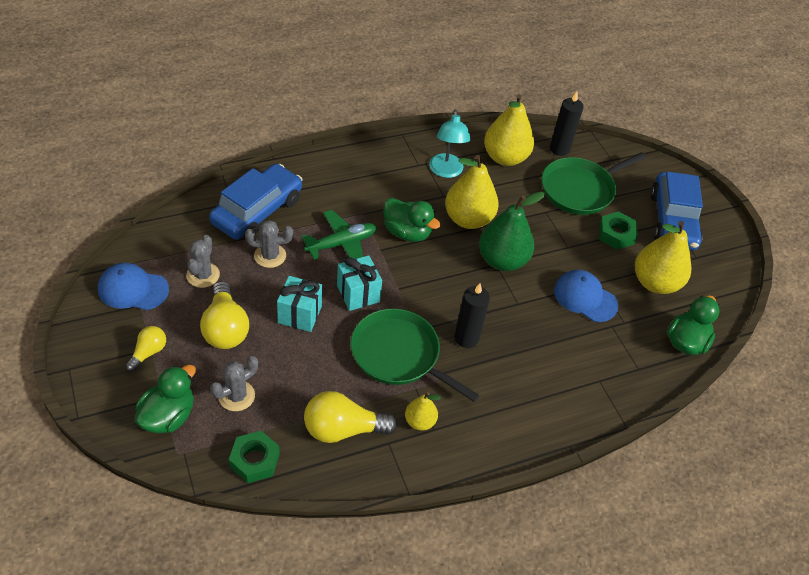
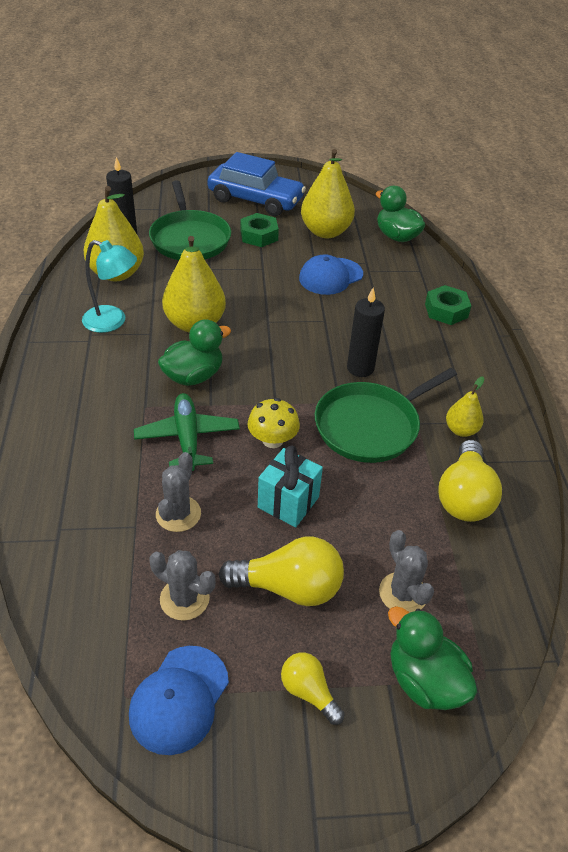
camera: 70 degrees left, 5 degrees down
(255, 460) = (500, 591): green nut -> green nut (446, 310)
(257, 211) = (89, 512): blue car -> none
(358, 294) = (272, 440): turquoise gift -> yellow mushroom
(502, 260) = (264, 315): green pear -> none

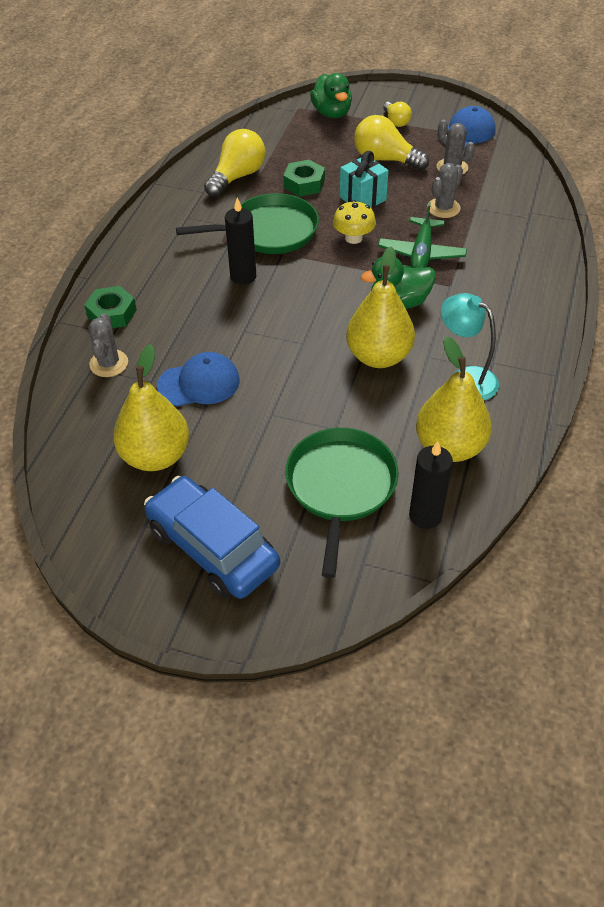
camera: 155 degrees left, 5 degrees up
(259, 235) = (246, 470): green nut -> green nut (304, 183)
(396, 236) = (72, 425): green duck -> none
(403, 593) = (317, 144): grey cactus -> grey cactus (109, 363)
(461, 430) = (200, 213): yellow pear -> none

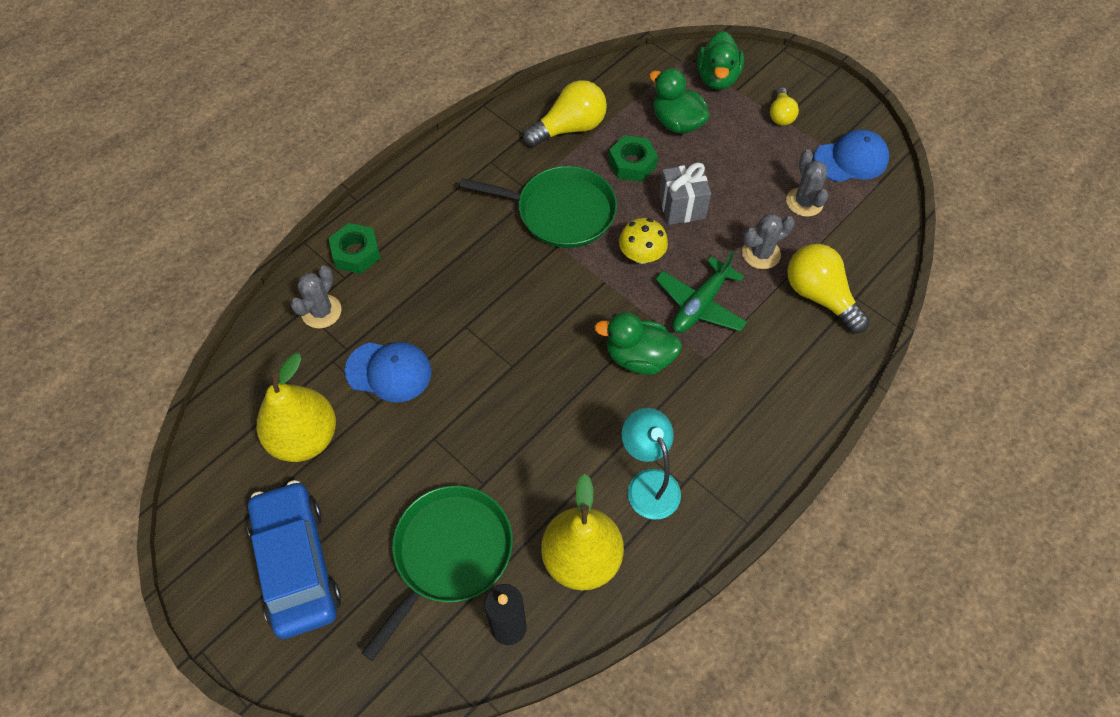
camera: 25 degrees right, 10 degrees up
(243, 276) = (503, 259): black candle -> none
(320, 148) = (677, 122): none -> green duck
(362, 198) = (681, 207): turquoise gift -> grey gift
(379, 356) = (577, 416): yellow pear -> none
(385, 159) = (737, 163): yellow light bulb -> yellow light bulb (819, 296)

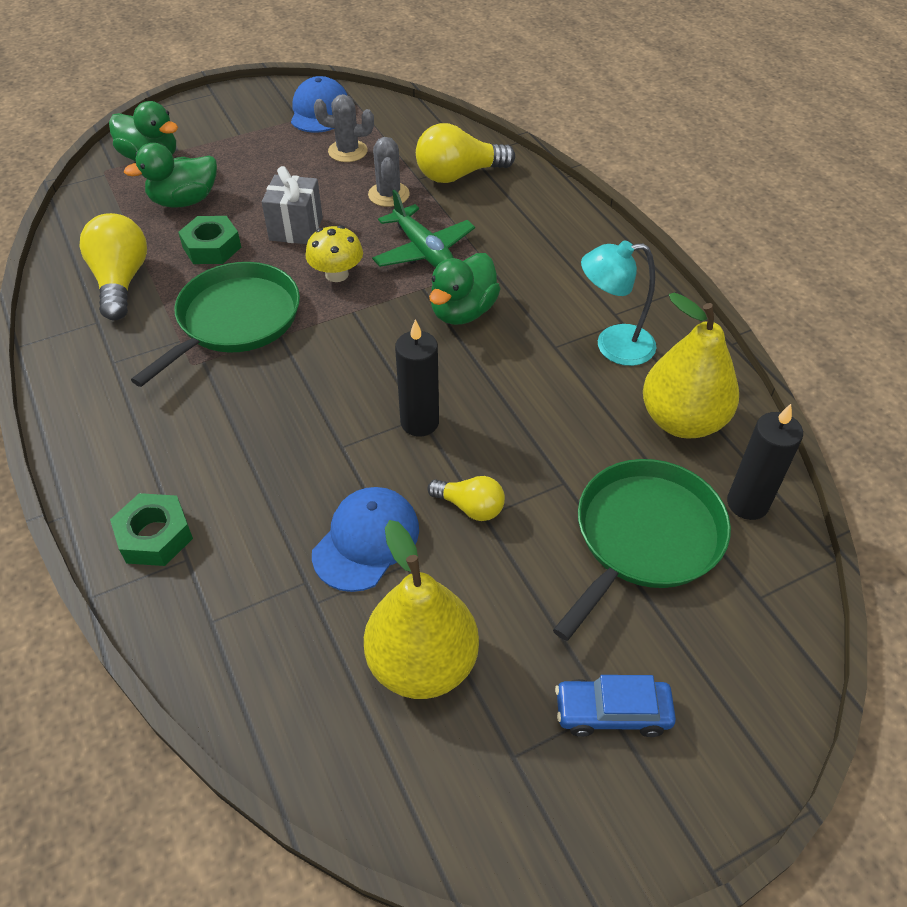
camera: 70 degrees left, 10 degrees down
(297, 564) = (612, 712): blue car -> blue car, size x0.54
(321, 311) = (227, 599): grey cactus -> none
(449, 554) = (644, 537): green pan -> green pan turned 75 degrees clockwise
(506, 367) = (419, 422): none -> black candle
(781, 115) = (234, 133): yellow light bulb -> yellow light bulb (470, 507)

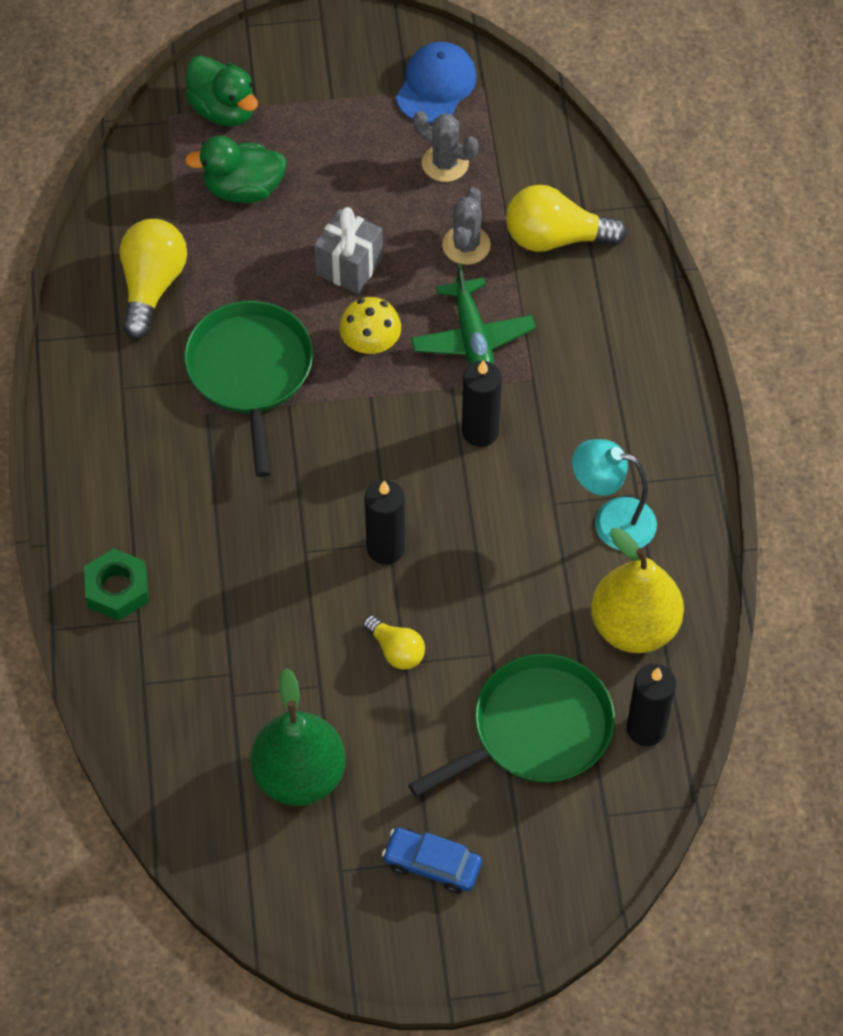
camera: 20 degrees right, 10 degrees up
(212, 247) = (254, 266): green nut -> none
(234, 320) = (250, 372): green pan -> green pan turned 60 degrees counterclockwise
(366, 540) = (293, 652): blue cap -> none
(422, 663) = (299, 775): yellow pear -> green pear
(463, 312) = (480, 431): green duck -> black candle

